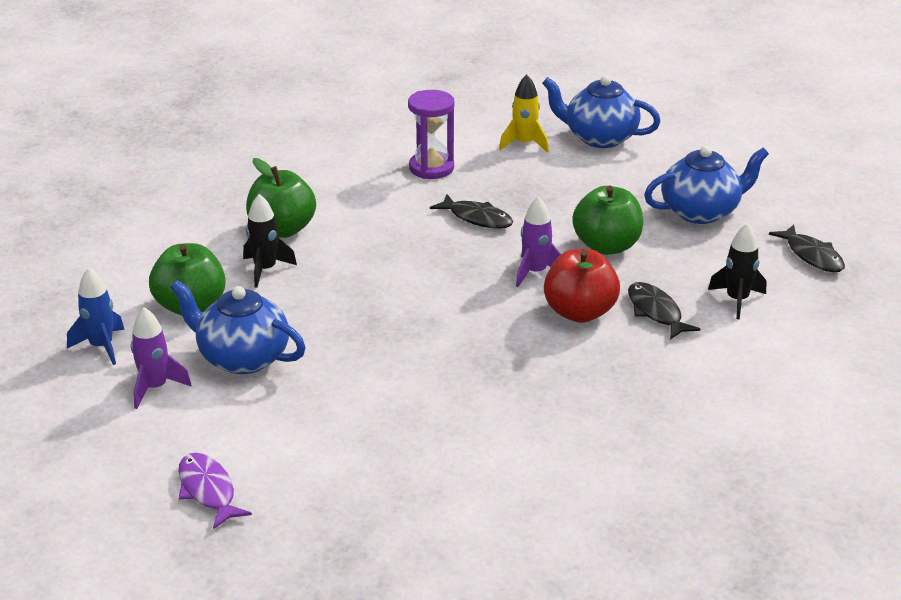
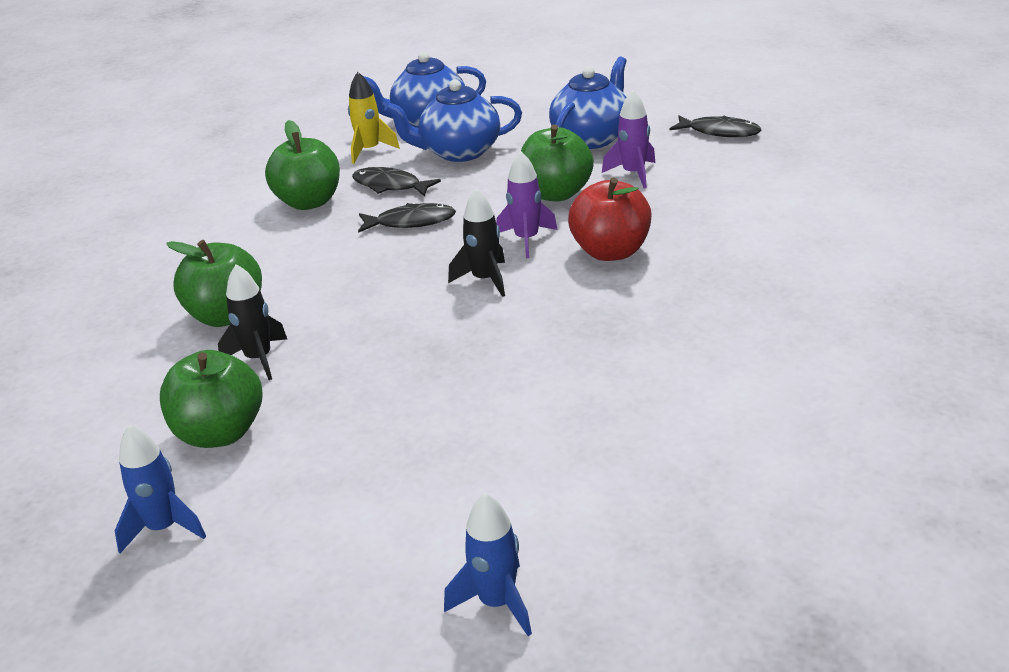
camera: 35 degrees left, 0 degrees up
(155, 388) = (289, 534): purple rocket -> purple rocket (633, 174)
(208, 491) = (497, 603): purple fish -> blue rocket
(242, 358) = (348, 451): blue teapot -> blue teapot (459, 152)
(431, 168) = (309, 202): purple hourglass -> green apple
(656, 312) = (670, 222): black fish -> black fish (390, 186)
(737, 300) = (716, 185): black rocket -> black rocket (485, 280)

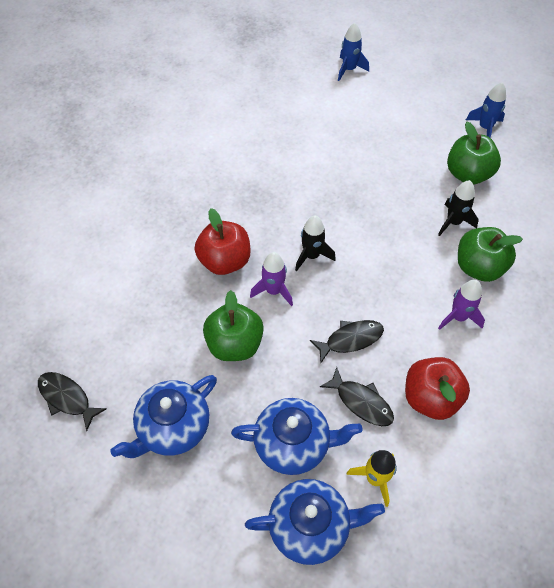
camera: 170 degrees left, 25 degrees up
(309, 202) = (430, 397): green apple -> red apple
(411, 222) = (350, 339): black fish -> black fish turned 150 degrees clockwise
(633, 174) = (167, 353): purple rocket -> purple rocket (458, 317)

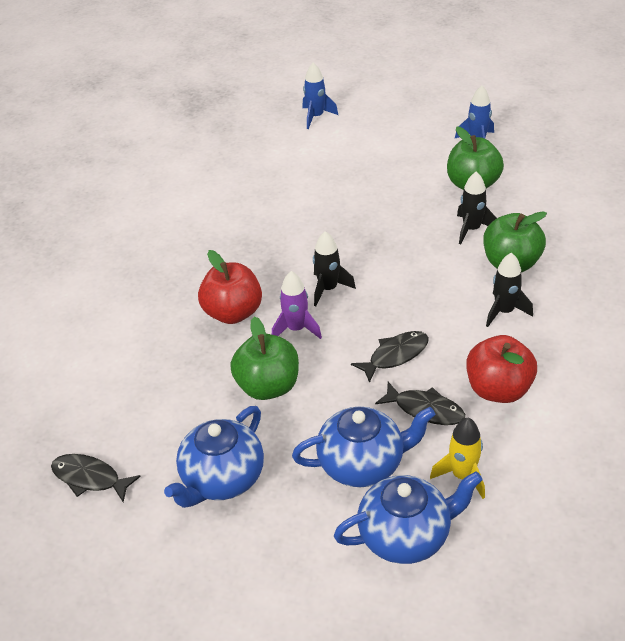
camera: 10 degrees left, 15 degrees down
(458, 317) = (504, 311): purple rocket -> black rocket

